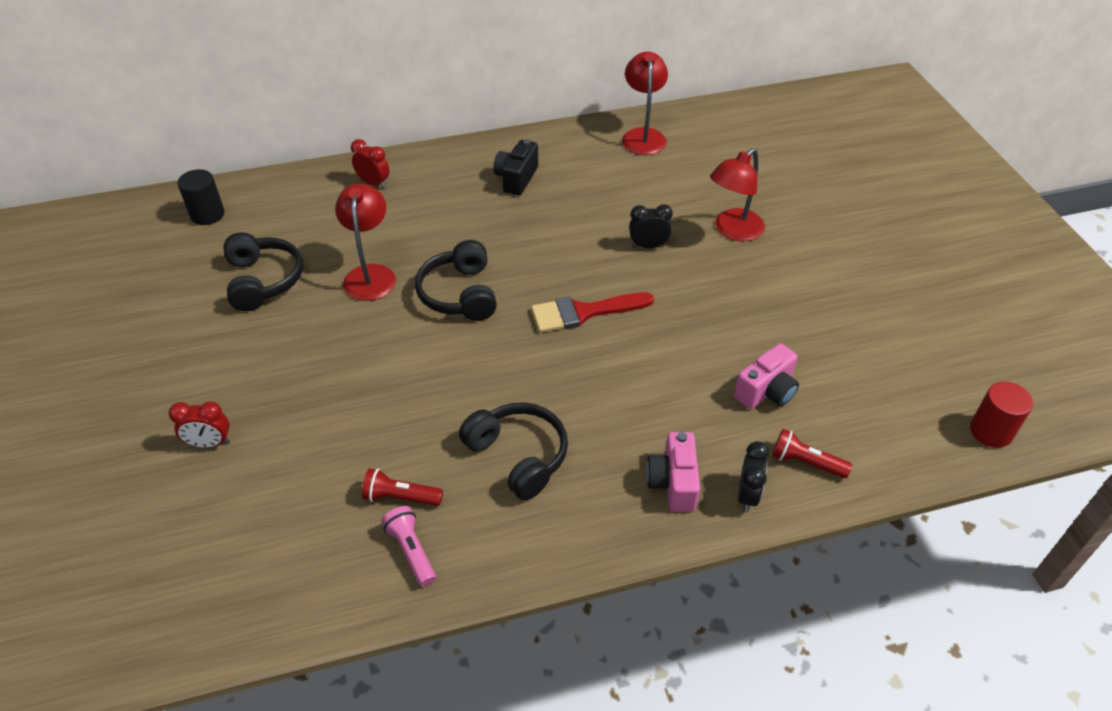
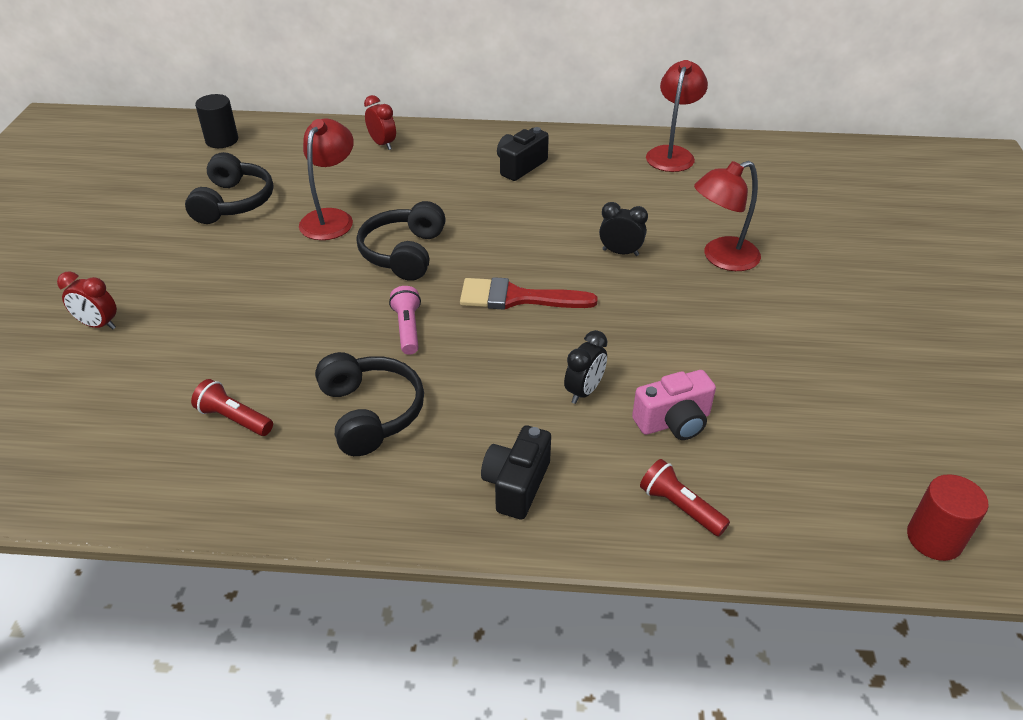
camera: 20 degrees right, 5 degrees down
(411, 551) = (212, 471): pink flashlight -> pink flashlight (407, 328)
(673, 483) = (516, 485): pink camera -> black camera
(747, 495) = (593, 521): black clock -> black clock (584, 391)

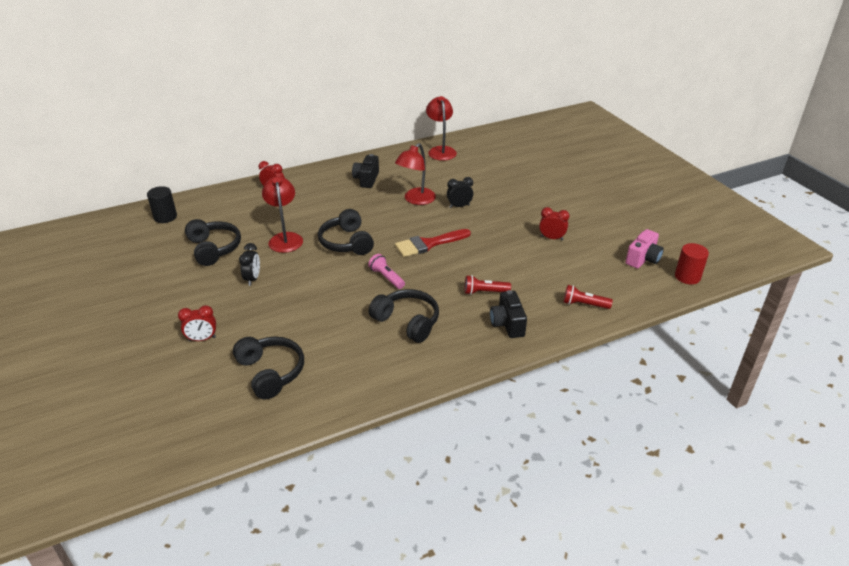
camera: 30 degrees left, 5 degrees down
(126, 411) = (271, 372): none -> black headphones
(234, 419) = (337, 352): red flashlight -> red flashlight (484, 292)
(584, 391) = (500, 274): black clock -> black clock (252, 279)
(673, 422) = (551, 272): pink camera -> pink camera (643, 259)
(721, 258) = (509, 194): red lamp -> red lamp (416, 200)
(728, 361) = (551, 238): none -> red clock

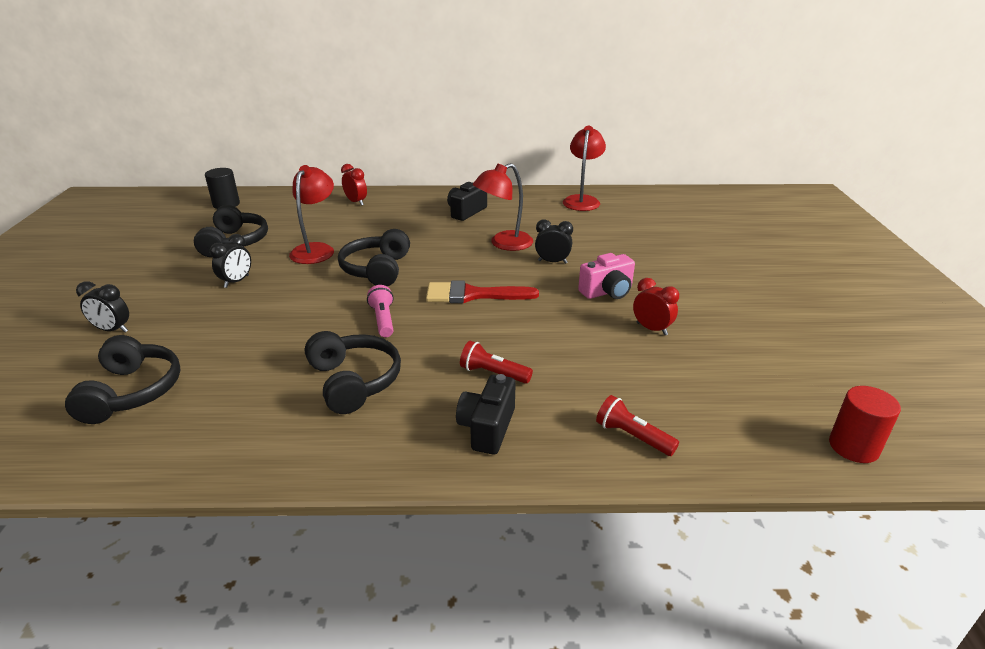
camera: 25 degrees right, 5 degrees down
(202, 339) = (113, 330): red clock -> black clock
(643, 259) = (784, 396): pink camera -> pink camera (607, 292)

